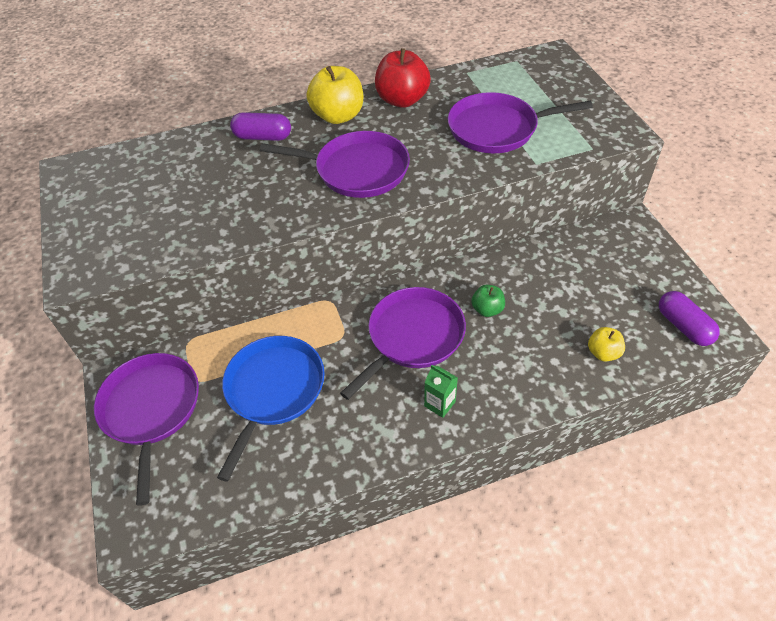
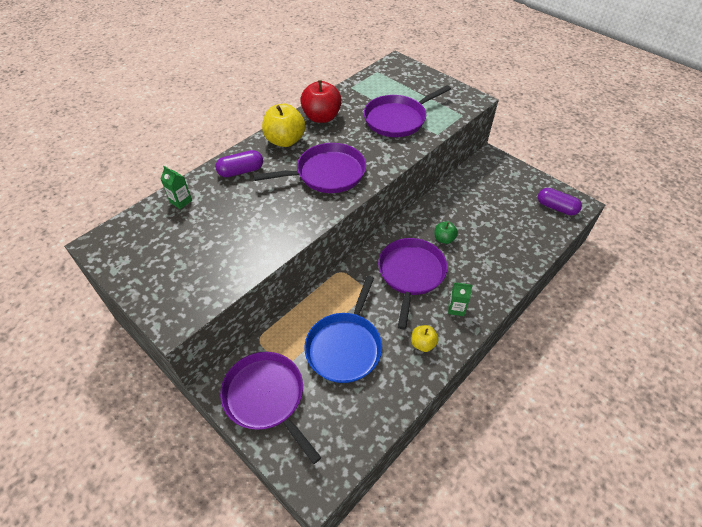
camera: 30 degrees left, 0 degrees up
(177, 151) = (181, 201): none -> green carton
(273, 391) = (345, 346): blue pan -> blue pan turned 150 degrees counterclockwise
(603, 353) = (525, 239): yellow apple -> yellow apple (423, 344)

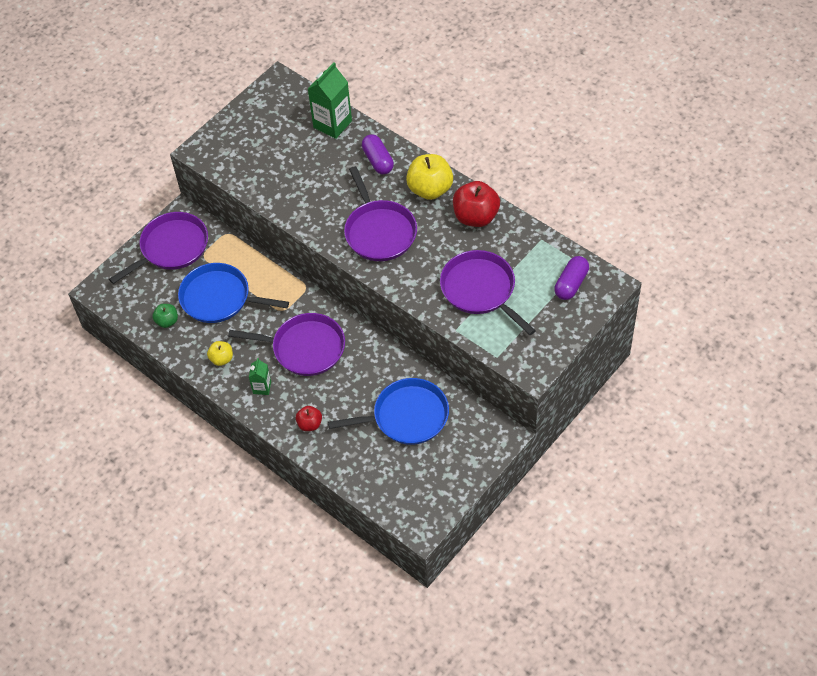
camera: 90 degrees right, 5 degrees up
(181, 201) = (332, 124): green carton -> green carton, size x1.87
(444, 239) = (355, 379): green apple -> green apple (167, 321)
(479, 208) = (406, 416): none -> blue pan
(493, 272) = (310, 424): none -> red apple
(556, 207) = (413, 500): purple capsule -> purple capsule (571, 284)

